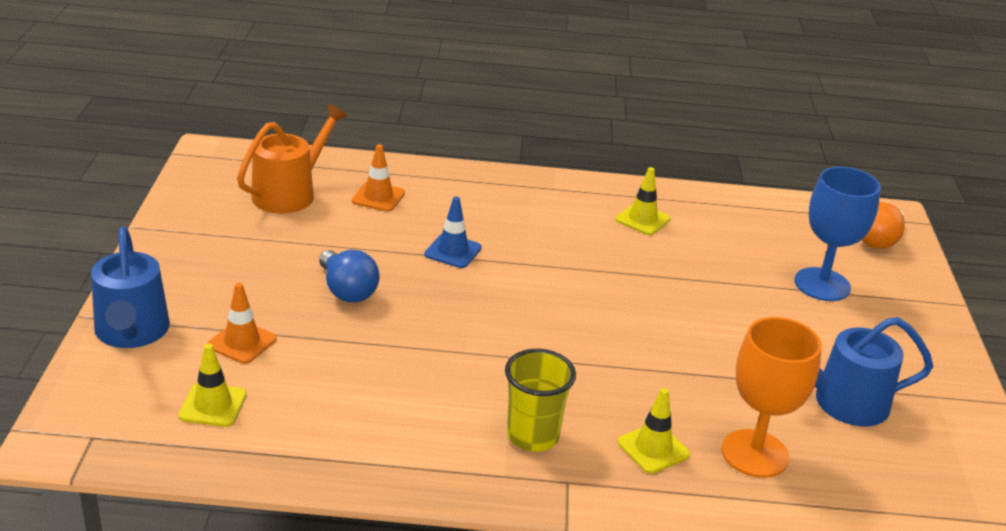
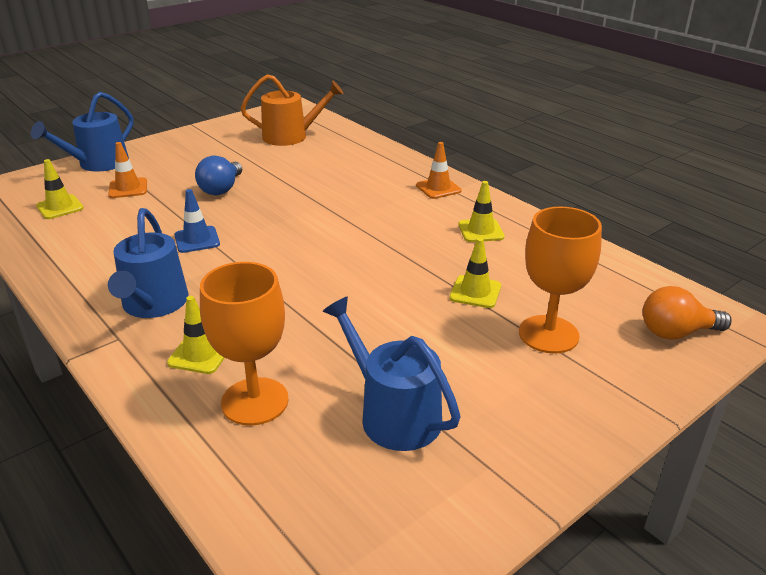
camera: 50 degrees right, 0 degrees up
(378, 197) = (333, 155): orange traffic cone -> orange traffic cone (438, 188)
(453, 251) = (317, 195): blue traffic cone -> blue traffic cone (197, 240)
(532, 436) = (153, 304): yellow cup -> blue watering can
(730, 277) = (475, 292): none -> yellow traffic cone
(822, 284) = (548, 334): blue goblet -> orange goblet

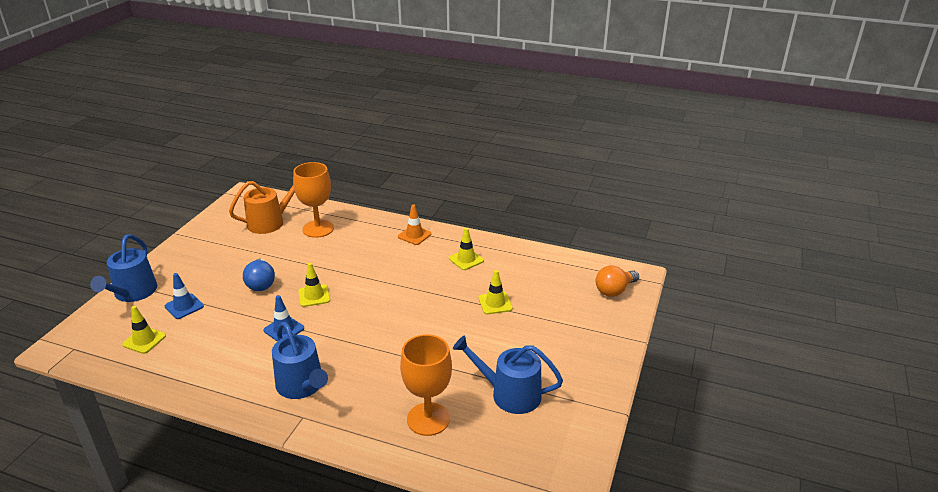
camera: 30 degrees left, 0 degrees up
(128, 188) = (184, 306): orange traffic cone -> blue traffic cone
(200, 354) = (367, 405): yellow traffic cone -> yellow traffic cone (314, 296)
(548, 334) = (553, 315): orange goblet -> orange goblet (318, 229)

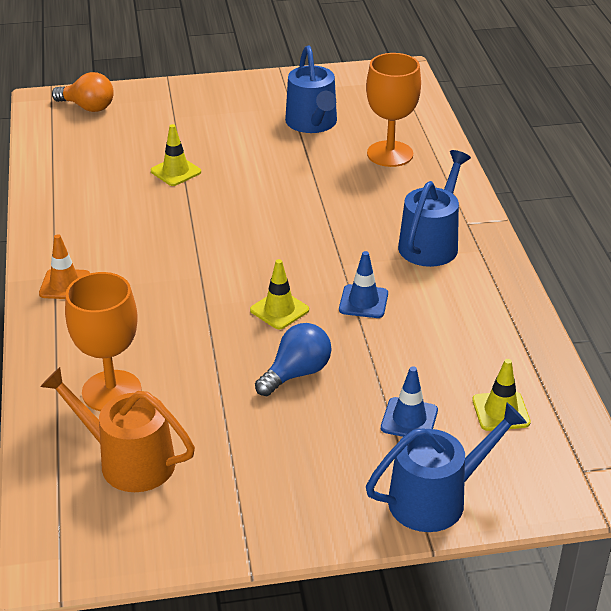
camera: 120 degrees left, 5 degrees up
(466, 259) = (97, 220): yellow traffic cone -> none

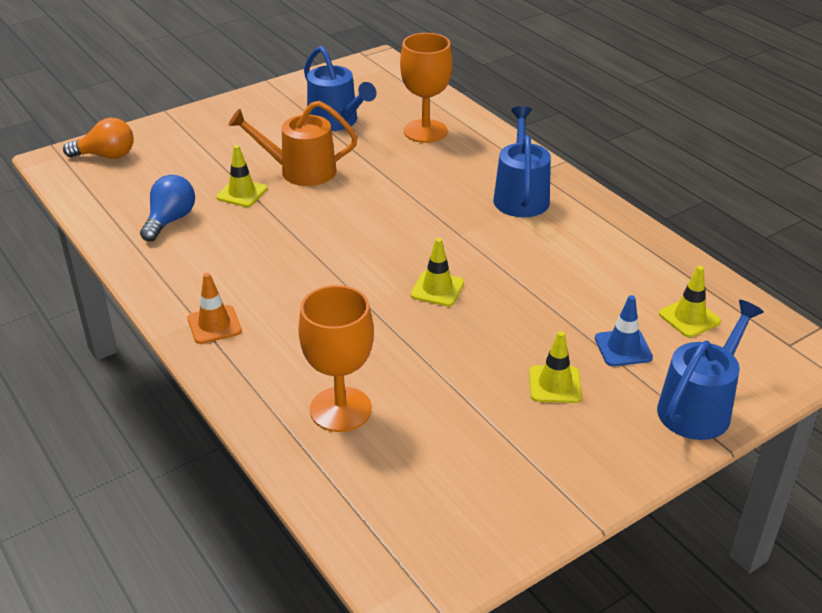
camera: 25 degrees left, 0 degrees up
(128, 461) = (409, 468): orange watering can -> orange watering can (301, 171)
(296, 373) = (497, 339): blue light bulb -> blue light bulb (170, 220)
(315, 432) = (555, 384): none -> yellow traffic cone
(363, 302) = (504, 261): blue traffic cone -> none

